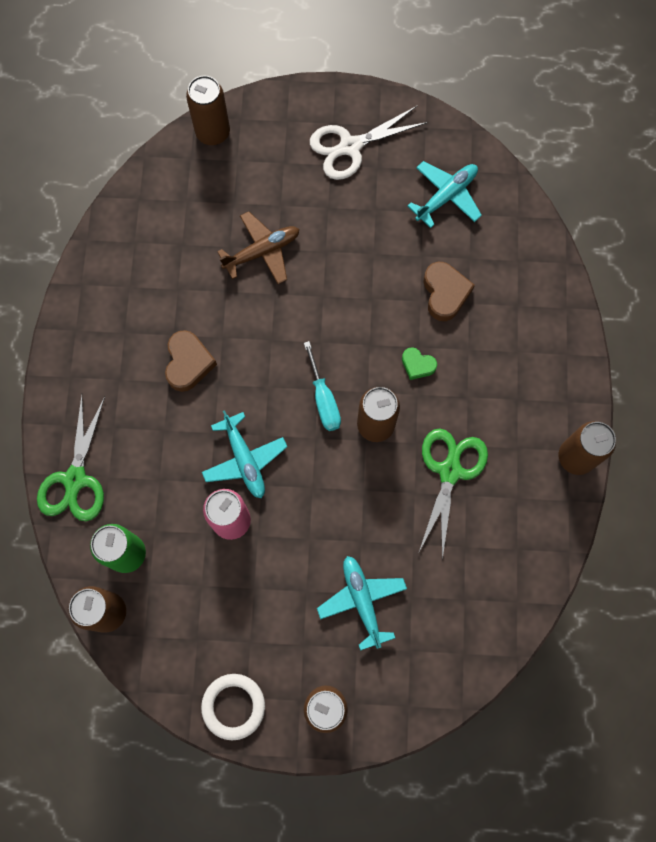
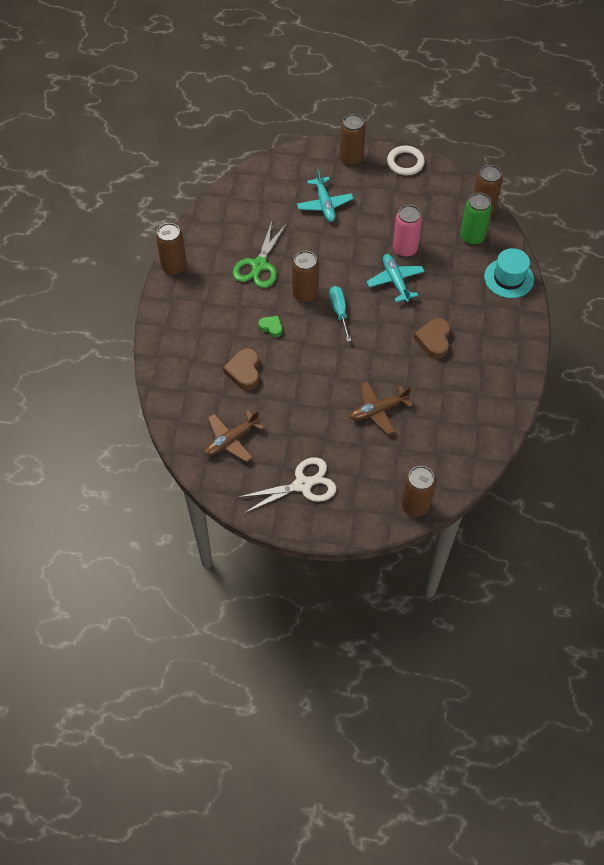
camera: 175 degrees left, 15 degrees down
(75, 479) = (508, 278): green scissors -> turquoise hat
(446, 196) = (231, 440): turquoise plane -> brown plane

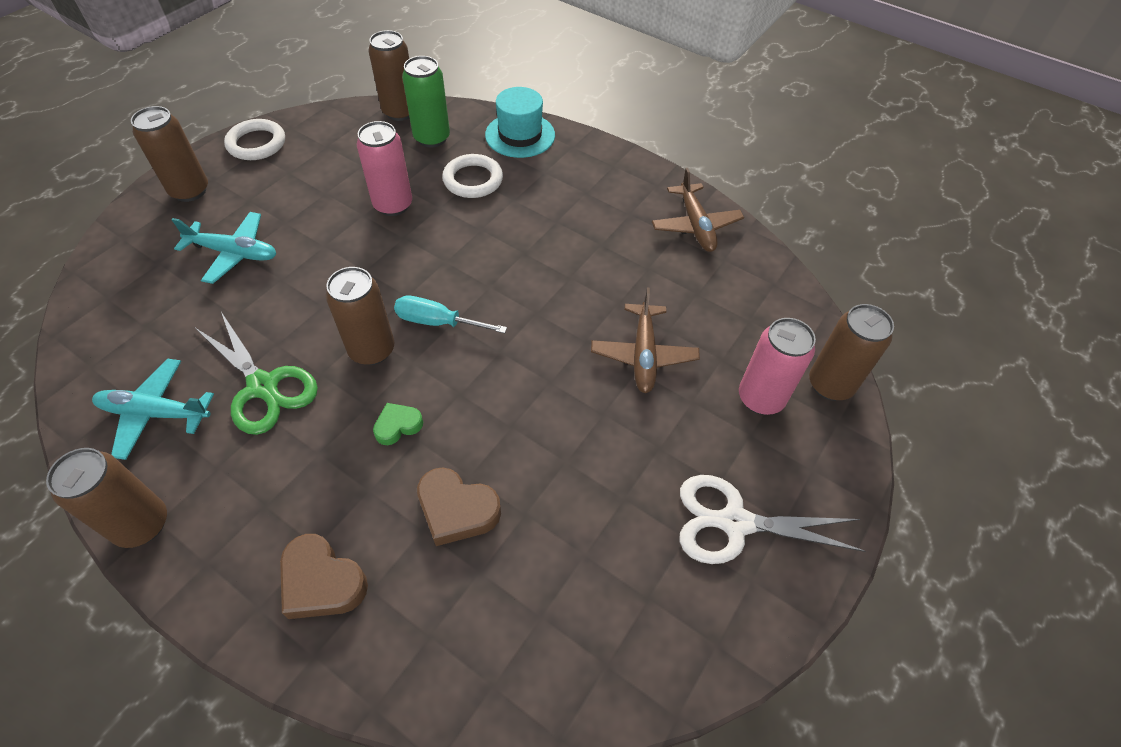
camera: 65 degrees left, 5 degrees down
(231, 440) = (588, 601): brown plane -> brown plane (695, 225)
(302, 484) = (735, 523): white scissors -> white scissors turned 90 degrees counterclockwise
(384, 474) = (760, 398): none -> pink can
(395, 281) = (436, 237): turquoise plane -> turquoise plane (155, 413)
(434, 340) = (563, 242): brown heart -> brown heart (322, 581)
(451, 274) = (473, 180): none -> white ring

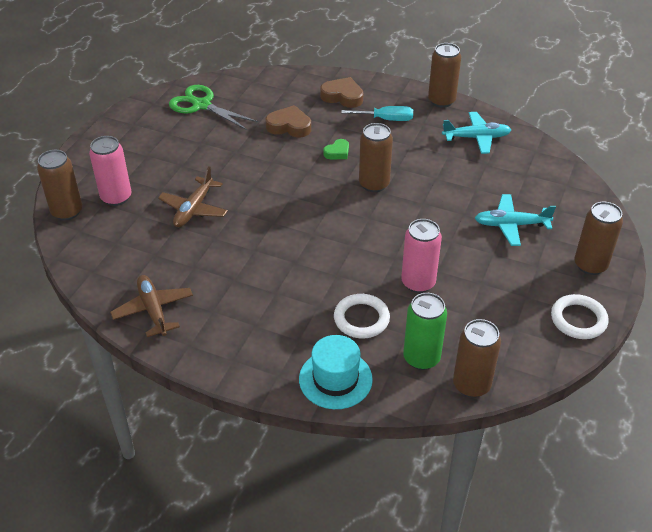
camera: 170 degrees right, 10 degrees down
(263, 386) = (427, 157): green scissors -> green scissors (201, 105)
(438, 322) = (339, 206): turquoise screwdriver -> turquoise screwdriver (386, 119)
(643, 355) = (194, 209): brown plane -> brown plane turned 150 degrees counterclockwise
(735, 523) = (140, 142): white scissors -> none

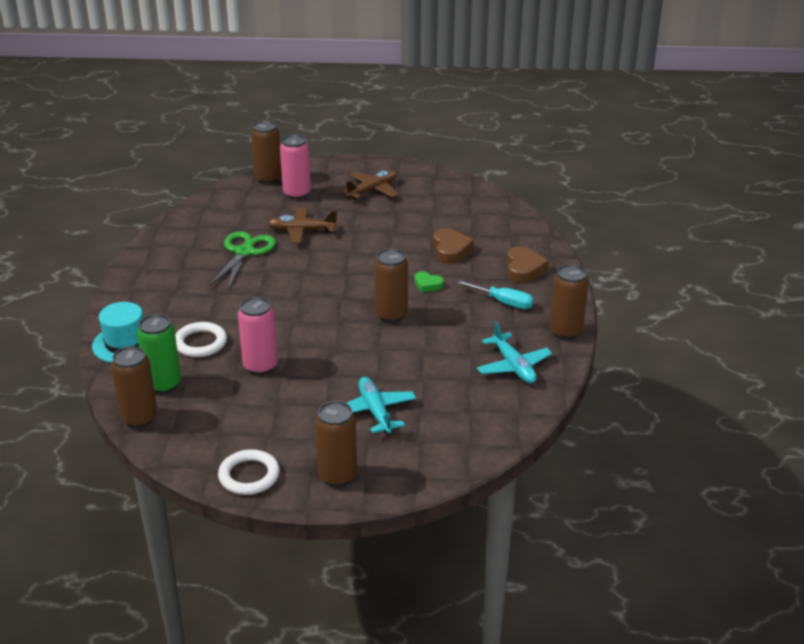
camera: 70 degrees right, 10 degrees down
(153, 310) = (173, 243): brown plane -> brown plane (372, 190)
(201, 105) = (450, 199): green scissors -> green scissors (244, 252)
(386, 119) = (503, 302): turquoise screwdriver -> turquoise screwdriver turned 45 degrees counterclockwise

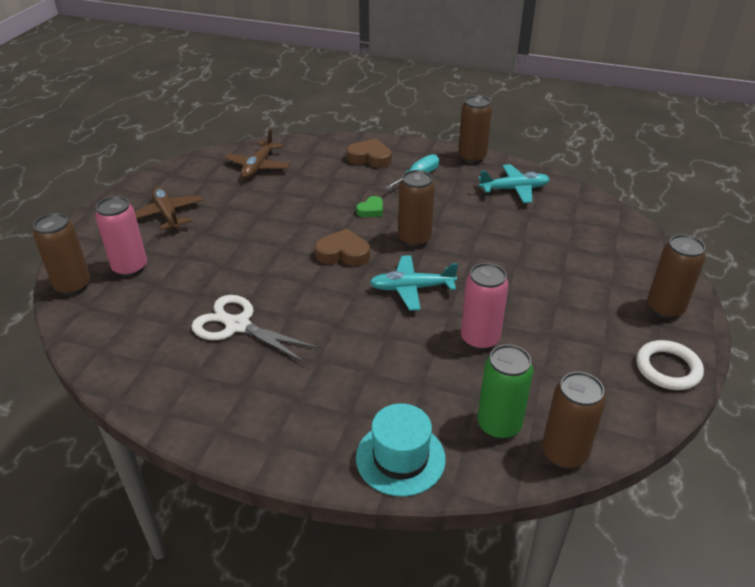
camera: 75 degrees left, 5 degrees up
(200, 343) = (421, 384): white ring -> none
(244, 252) = (238, 325): green scissors -> white scissors
(301, 231) = (218, 275): brown plane -> brown plane (258, 166)
(375, 411) = (569, 272): turquoise plane -> turquoise plane (411, 288)
(450, 250) = (317, 188): brown heart -> brown heart (343, 253)

